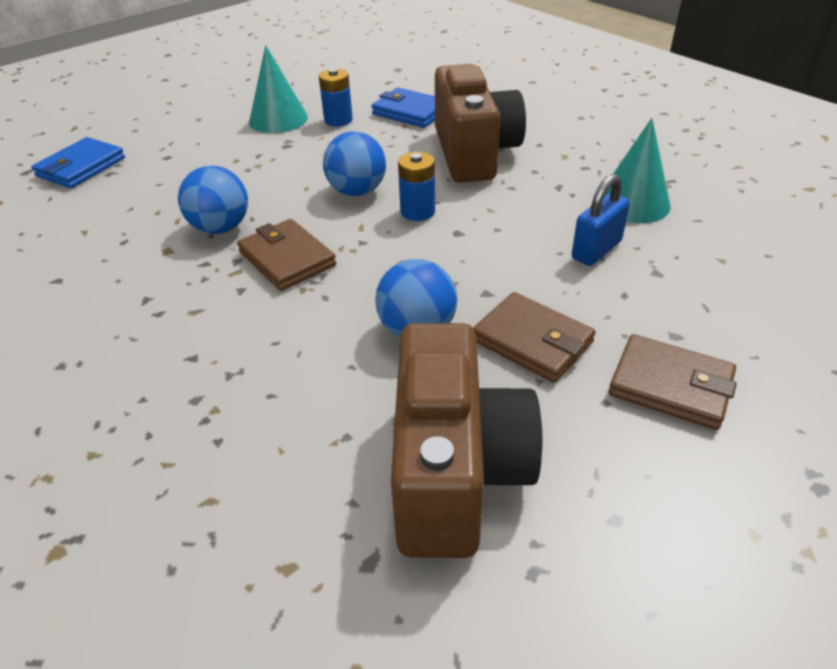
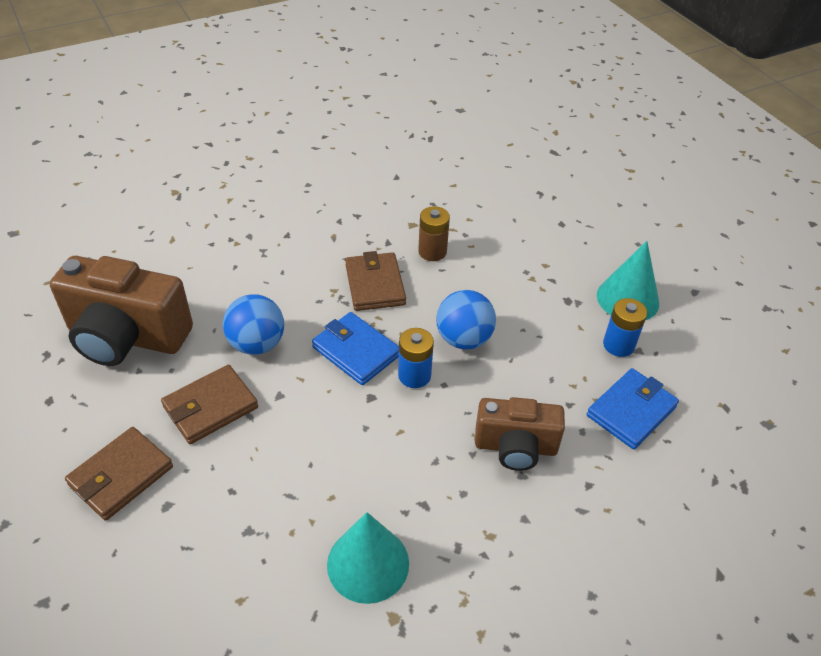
camera: 100 degrees right, 5 degrees up
(81, 167) = (553, 178): blue wallet -> blue wallet (356, 351)
(221, 228) = (432, 251): blue ball -> brown battery
(287, 259) = (375, 285): brown wallet -> brown wallet turned 75 degrees counterclockwise
(474, 153) = (515, 447): brown camera -> brown camera, size x0.62
(596, 250) = (301, 494): blue padlock -> none

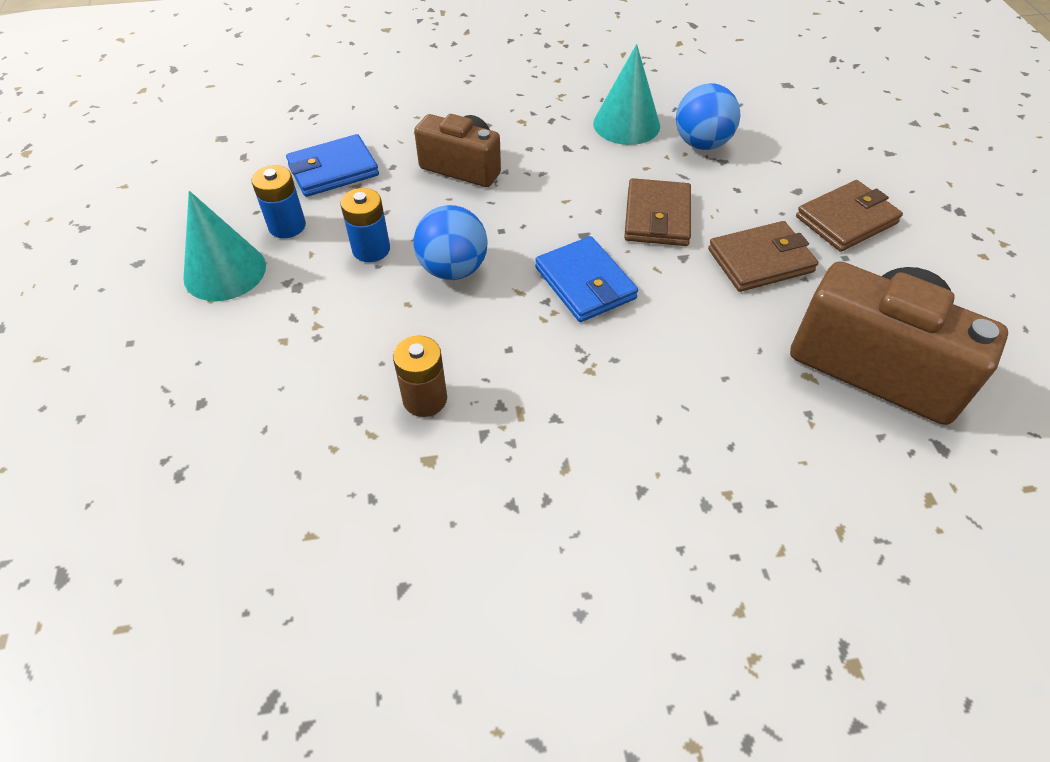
camera: 160 degrees left, 5 degrees up
(257, 344) = (704, 318): blue ball -> blue ball (701, 144)
(375, 285) = (531, 364): brown wallet -> brown wallet (657, 217)
(414, 375) = (528, 244): blue battery -> blue battery (371, 249)

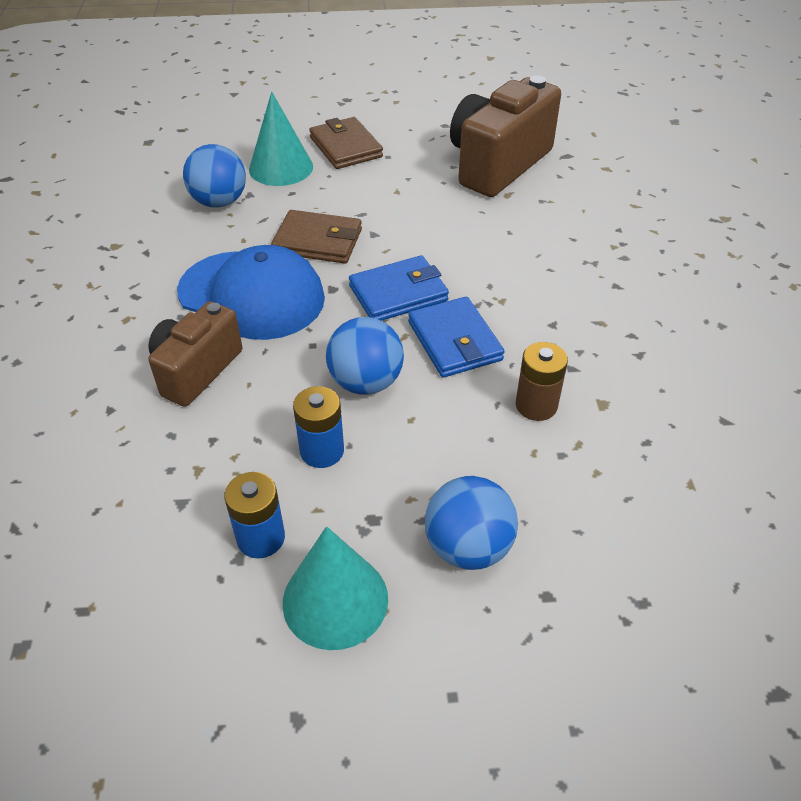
camera: 85 degrees left, 5 degrees down
(259, 348) = (468, 547): none -> blue ball
(333, 170) = (158, 495): blue wallet -> blue wallet (454, 341)
(564, 184) = (252, 295): none -> blue cap
(626, 124) = (168, 244): turquoise cone -> turquoise cone (281, 167)
(760, 260) = (385, 195): brown wallet -> none

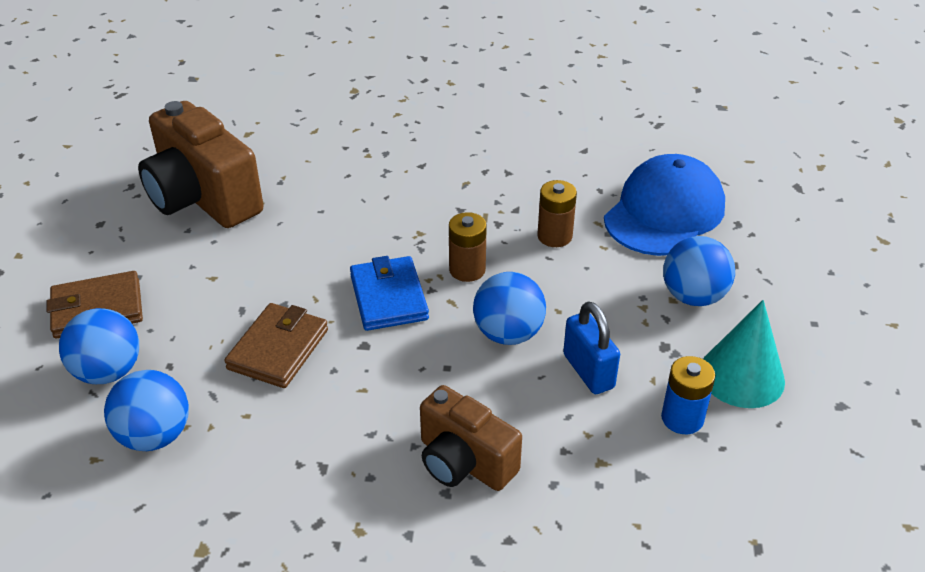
camera: 80 degrees left, 5 degrees down
(252, 295) = (353, 411): blue cap -> blue cap (664, 212)
(281, 167) = (108, 372): turquoise cone -> blue ball
(322, 451) = (588, 371): blue battery -> blue padlock
(454, 341) = (467, 270): blue wallet -> brown battery

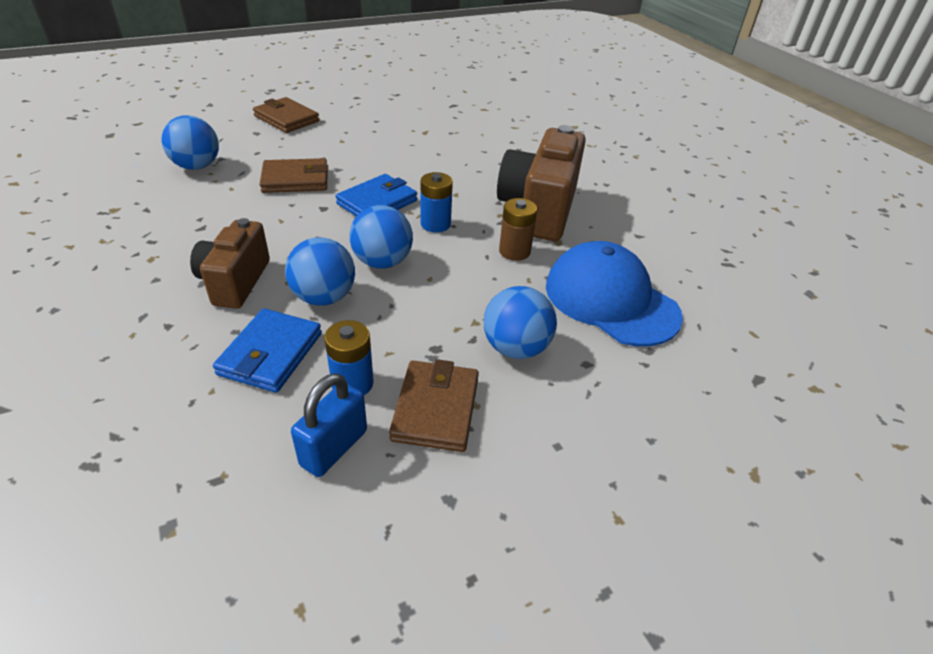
camera: 55 degrees right, 0 degrees up
(108, 372) = (239, 138): blue ball -> blue ball (324, 297)
(203, 198) = (408, 115): brown camera -> brown camera (539, 210)
(467, 270) = (435, 224): brown battery -> blue battery
(588, 371) = (371, 313): blue padlock -> blue padlock (334, 448)
(607, 465) = (271, 354): none -> blue wallet
(664, 212) = (611, 300): blue cap -> blue cap turned 135 degrees counterclockwise
(741, 376) = (435, 409): turquoise cone -> brown wallet

